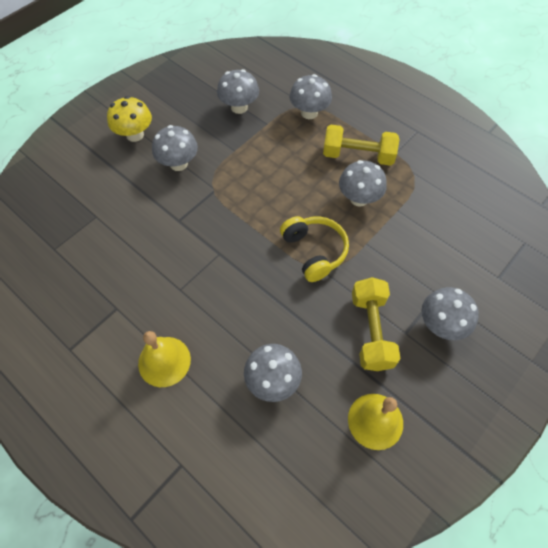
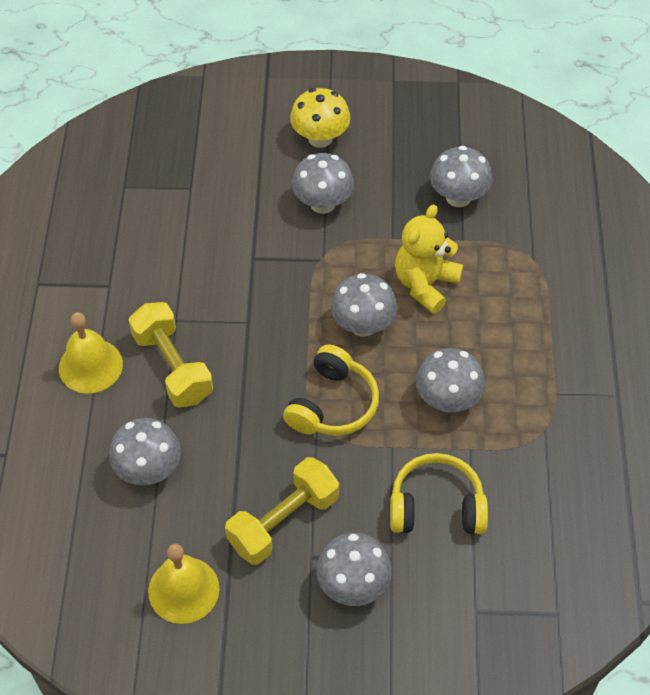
camera: 50 degrees right, 5 degrees down
(278, 157) = (425, 284): none -> yellow teddy bear
(309, 113) = (524, 267): grey mushroom -> grey mushroom (363, 325)
(358, 155) = (510, 358): yellow dumbbell -> yellow dumbbell (173, 367)
(421, 249) = (436, 506): none -> yellow headphones

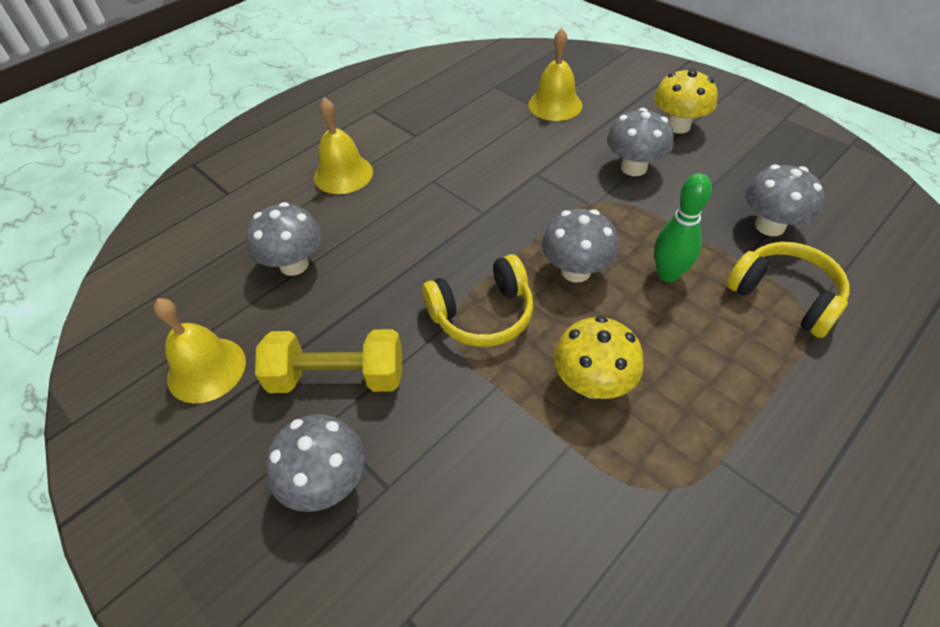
camera: 45 degrees right, 5 degrees down
(173, 367) = (394, 208): yellow dumbbell -> none
(200, 175) = (555, 105): none -> yellow bell
(425, 284) = (668, 274): yellow teddy bear -> green bowling pin
(436, 506) = (480, 474): yellow headphones -> yellow headphones (785, 296)
(447, 400) = (592, 383): grey mushroom -> yellow mushroom

